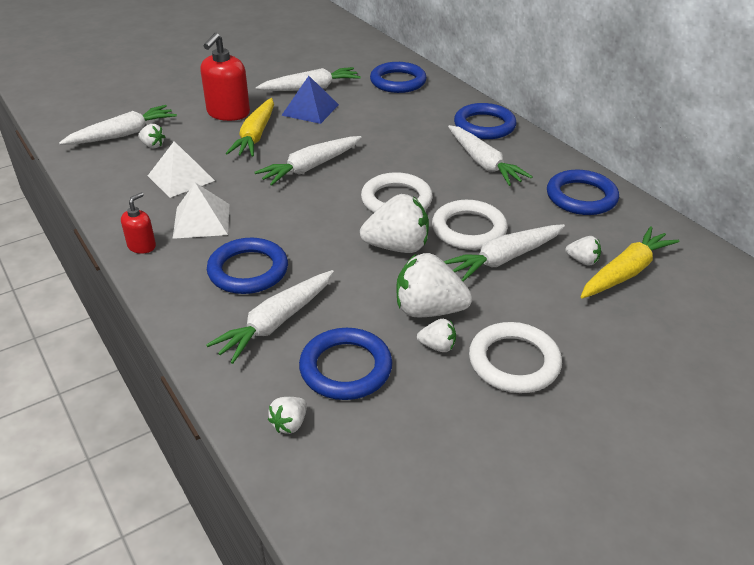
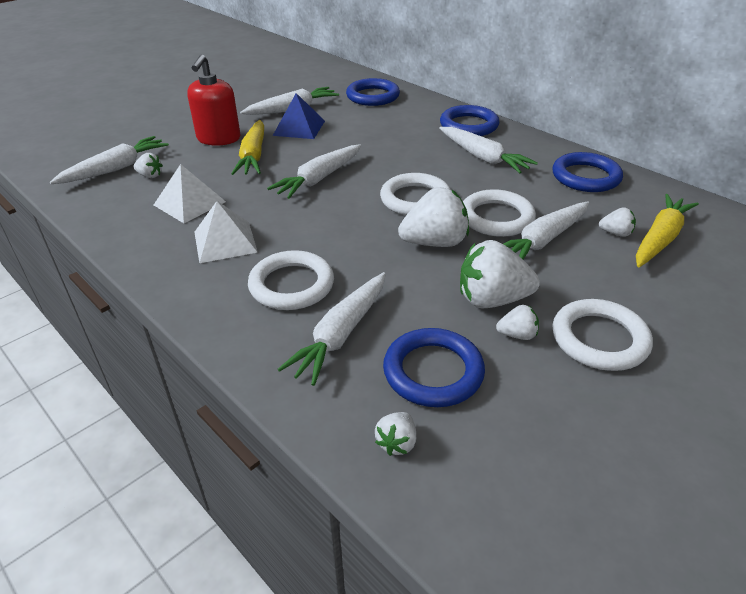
camera: 10 degrees left, 0 degrees up
(142, 246) = (168, 275): red soap dispenser -> none
(248, 270) = (291, 285): blue ring -> white ring

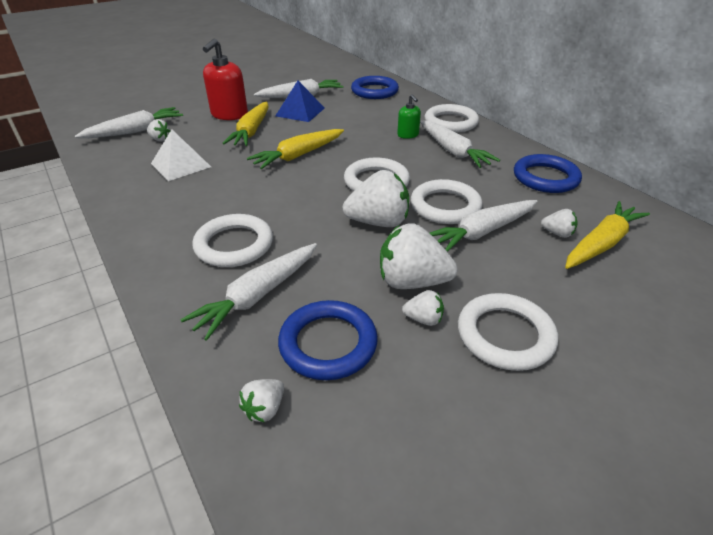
camera: 10 degrees right, 0 degrees up
(225, 241) = (194, 200): white pyramid -> none
(319, 179) = (298, 155): white carrot -> yellow carrot
(429, 144) = (408, 135): none -> green soap dispenser
(469, 125) = (450, 122): blue ring -> white ring

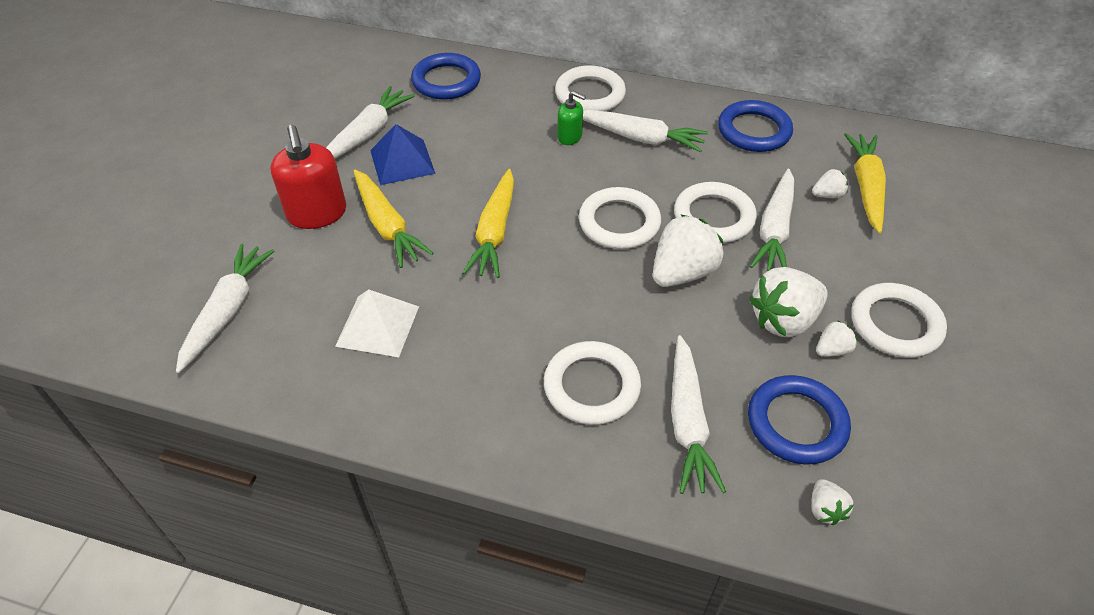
camera: 40 degrees left, 10 degrees up
(160, 139) = (286, 304): white strawberry -> none

